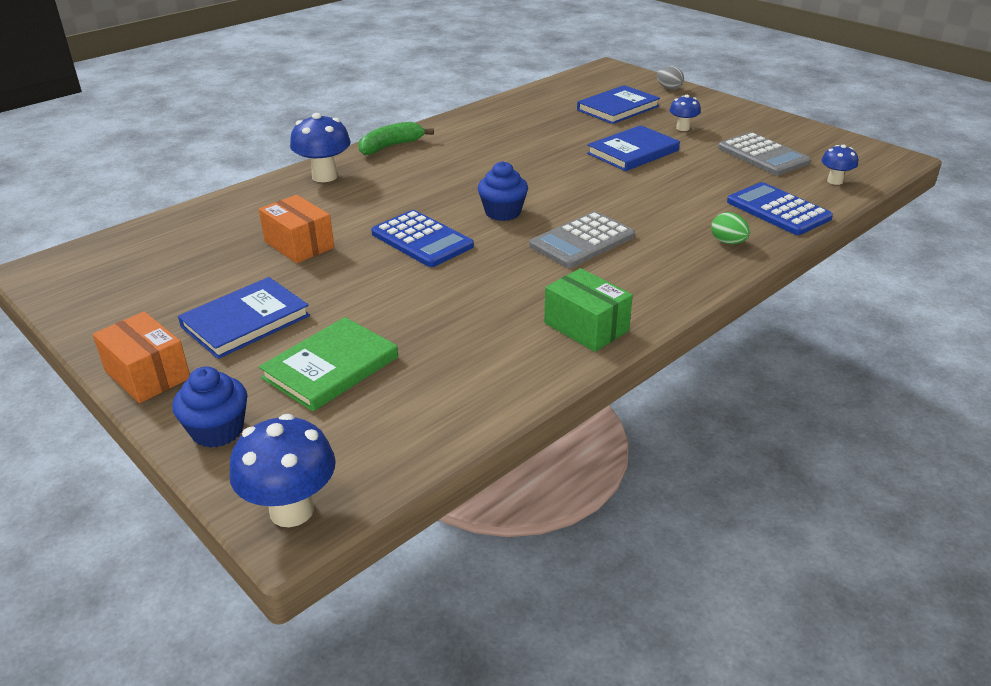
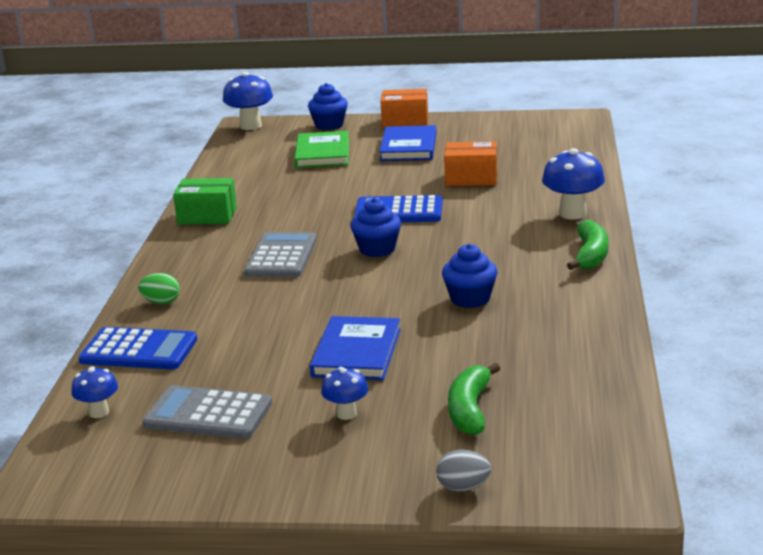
camera: 140 degrees right, 10 degrees down
(514, 153) = (470, 299): none -> blue cupcake
(618, 108) = (470, 410): blue book -> green banana

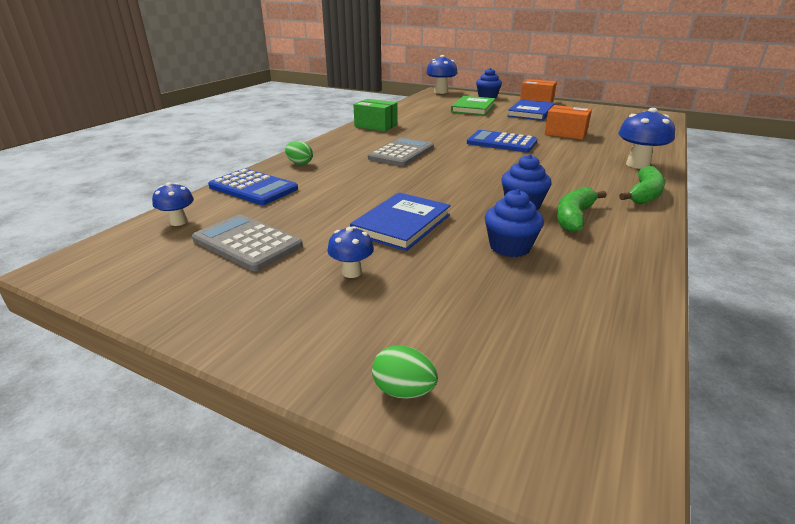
camera: 20 degrees right, 5 degrees up
(377, 249) = (471, 160): blue cupcake -> blue cupcake (510, 247)
(463, 487) = (403, 390): grey egg -> green egg
(470, 410) = (466, 300): green banana -> green banana (574, 217)

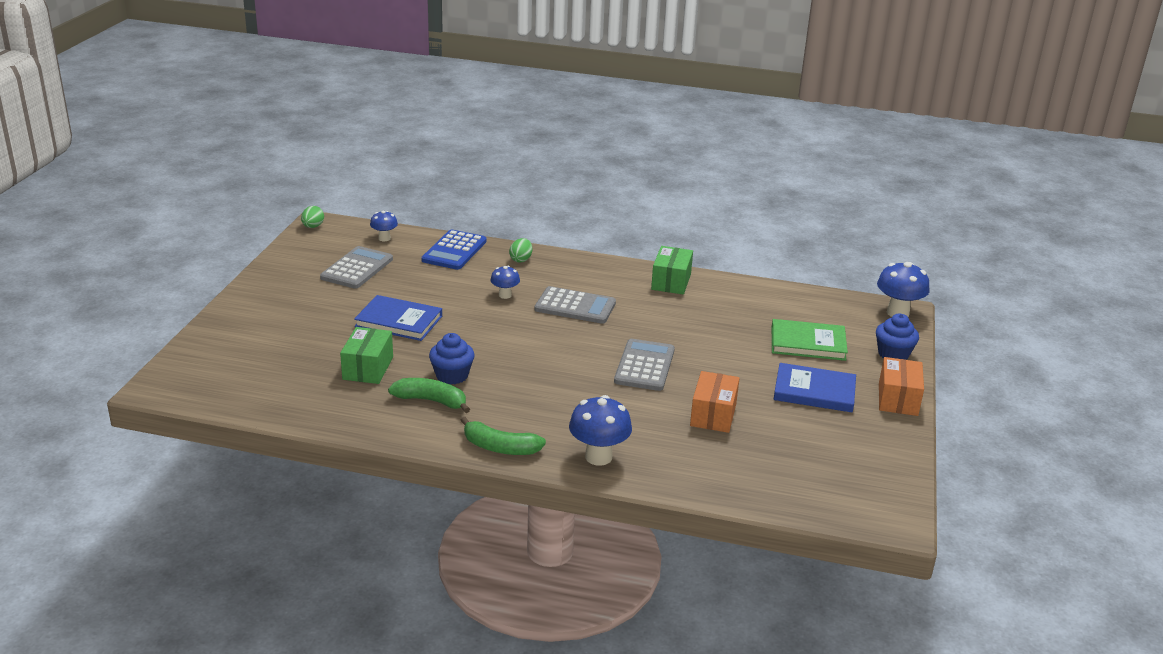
camera: 75 degrees right, 0 degrees up
(352, 272) = (322, 310): blue mushroom -> blue mushroom (505, 295)
(403, 390) = (211, 337): green egg -> green egg (313, 227)
(501, 142) = (644, 366): blue calculator -> grey calculator
(510, 247) = (368, 368): blue cupcake -> green box

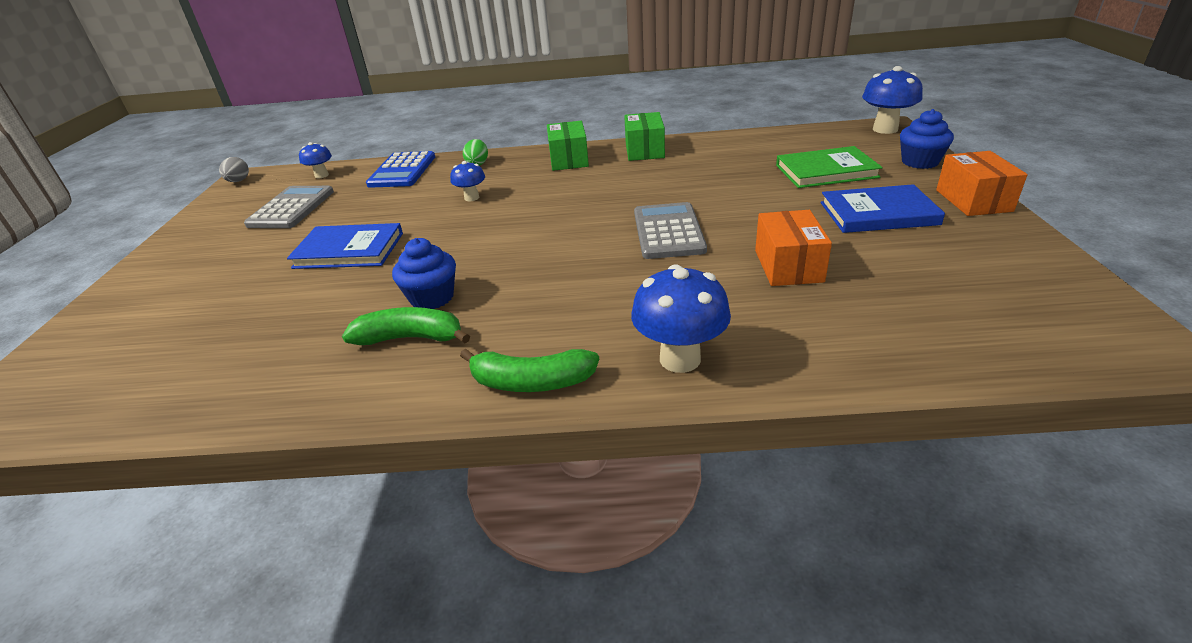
camera: 10 degrees left, 5 degrees up
(313, 227) = (238, 181): green egg -> grey egg
(368, 368) = (313, 315): green box -> green box (568, 159)
(575, 306) = (555, 192): grey calculator -> none

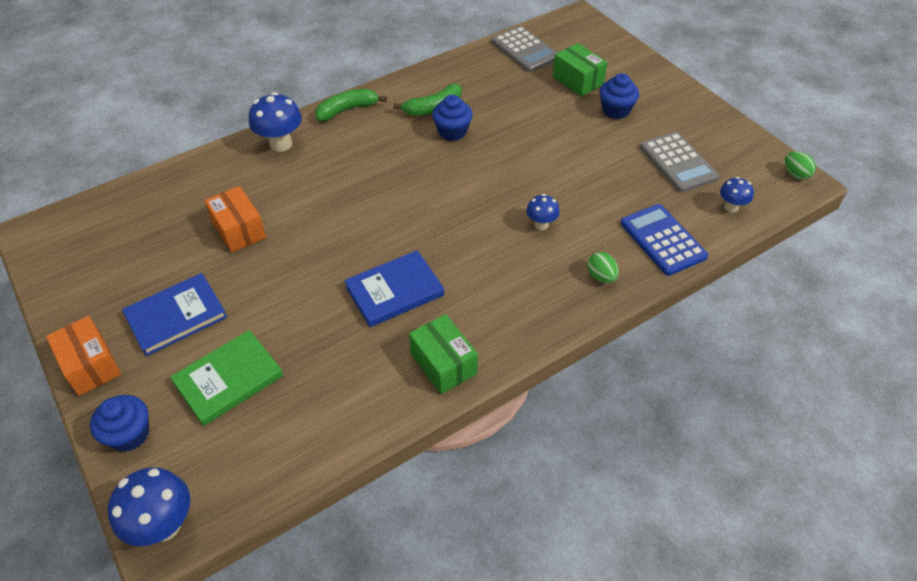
camera: 145 degrees right, 15 degrees up
(238, 181) = (795, 174): grey egg -> green egg
(239, 264) = (616, 110): none -> blue cupcake
(349, 250) = (559, 143): blue book -> blue book (394, 291)
(568, 159) = (512, 316): green box -> green box (578, 80)
(668, 231) = (340, 237): grey calculator -> grey calculator (524, 50)

